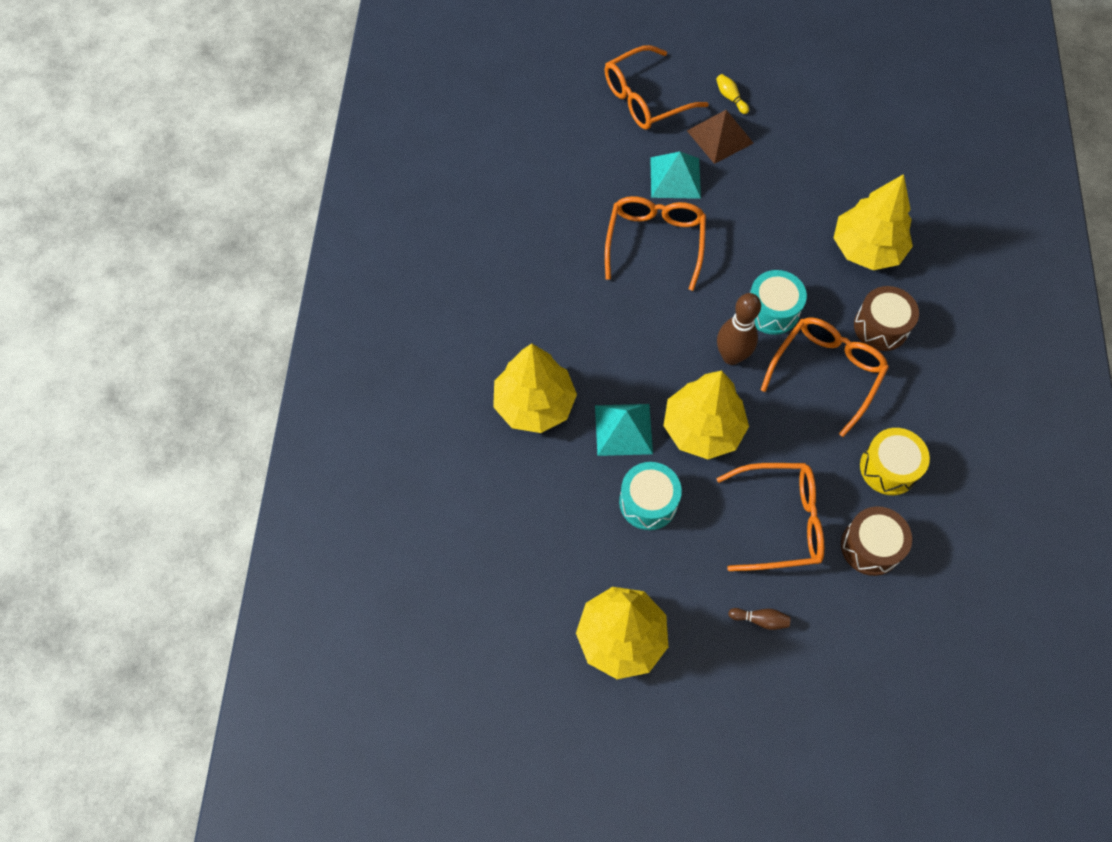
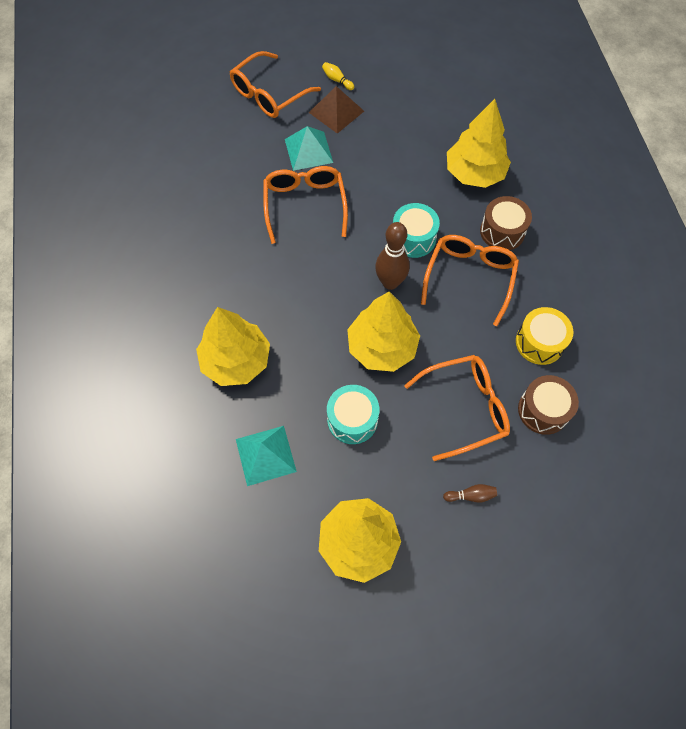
camera: 15 degrees left, 0 degrees up
(623, 429) = (316, 364): turquoise pyramid -> turquoise pyramid (265, 455)

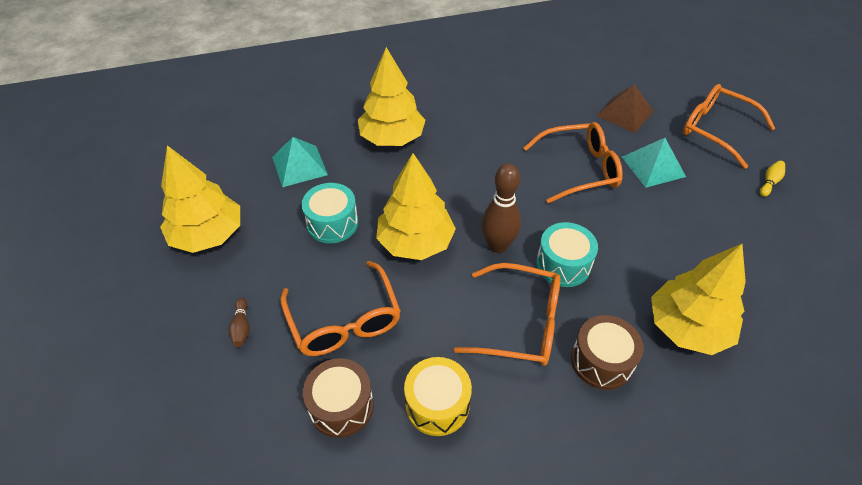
camera: 85 degrees right, 15 degrees down
(336, 111) = (721, 185): brown pyramid -> brown pyramid (625, 113)

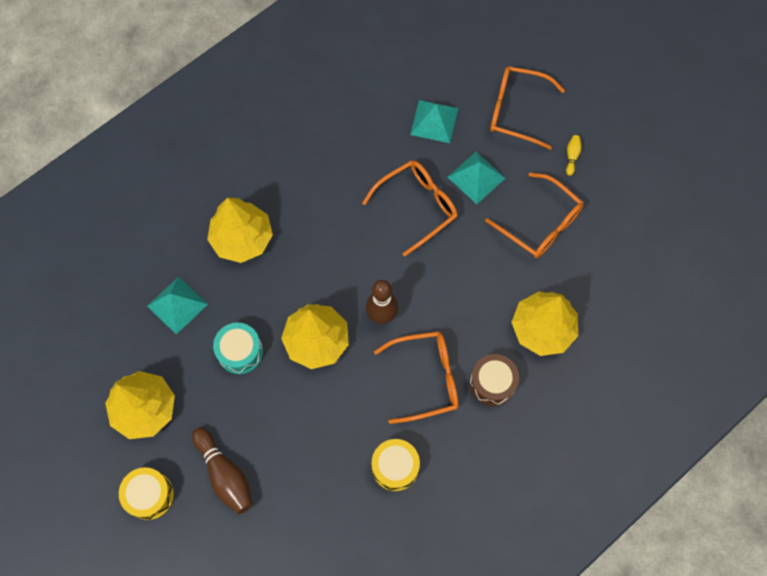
camera: 25 degrees left, 20 degrees up
(152, 314) = (150, 495): none -> yellow drum
(241, 327) = (225, 474): brown bowling pin -> brown bowling pin, size x2.10
(341, 406) = (331, 498): brown drum -> none
(344, 320) = (298, 434): orange glasses -> orange glasses (540, 223)
(563, 264) = (438, 312): turquoise drum -> none
(625, 113) = (434, 121): brown pyramid -> turquoise pyramid

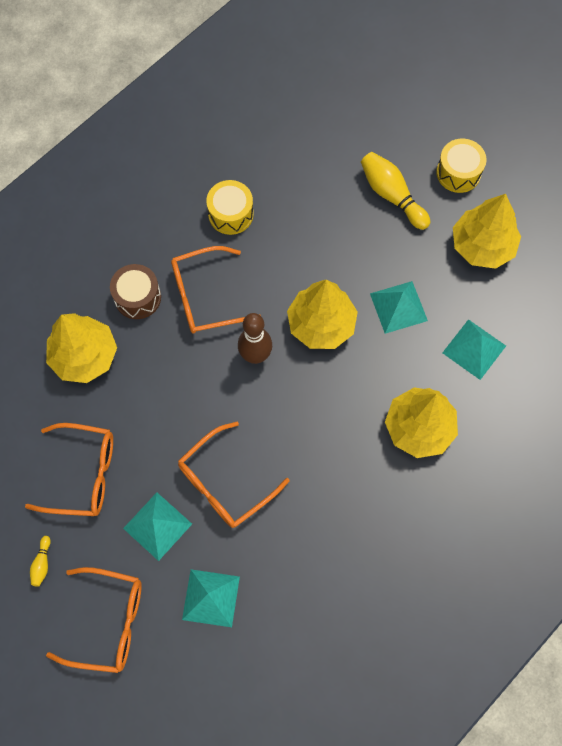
camera: 175 degrees right, 0 degrees up
(225, 474) = (392, 195): brown bowling pin -> yellow bowling pin
(240, 352) = (398, 307): turquoise drum -> turquoise pyramid
(540, 223) = (83, 474): orange glasses -> orange glasses turned 150 degrees clockwise

